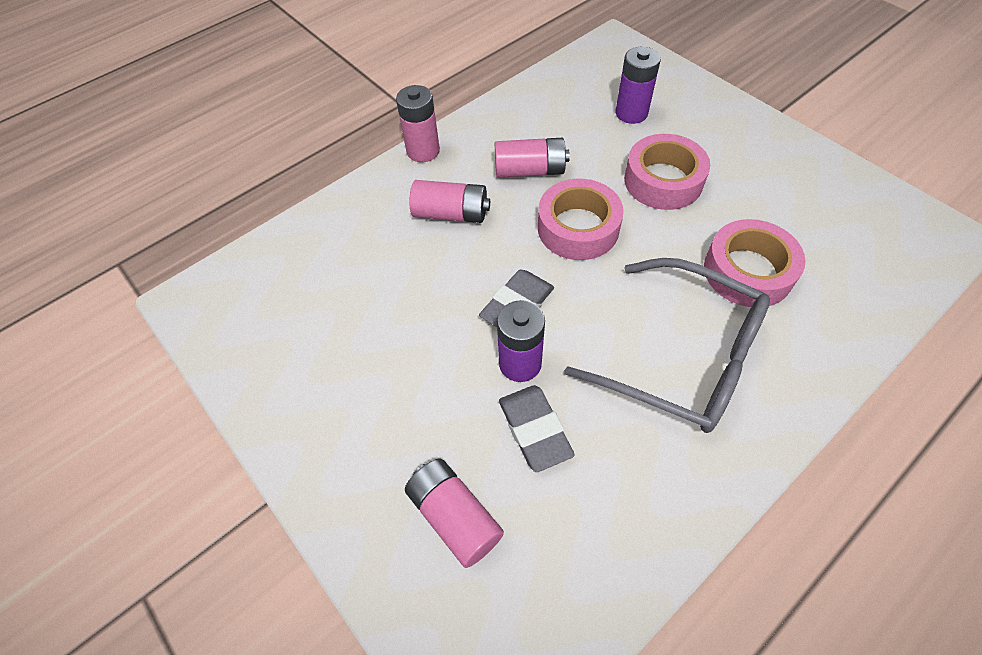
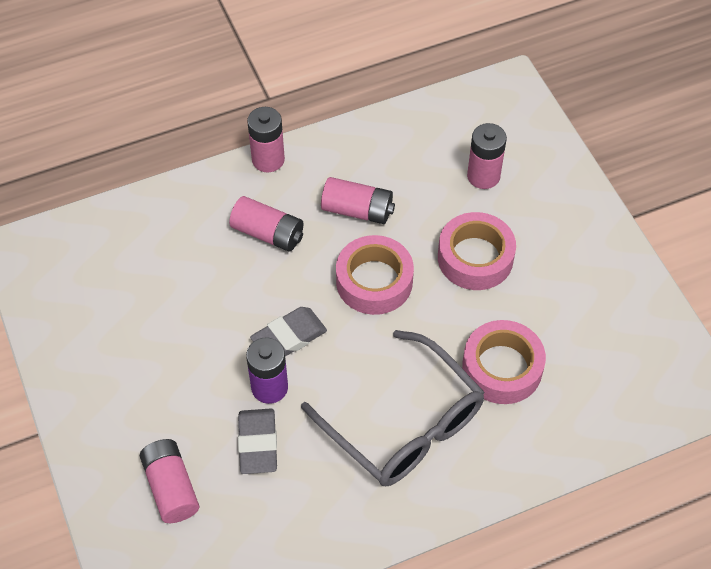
camera: 15 degrees right, 0 degrees up
(631, 113) = (483, 176): purple battery -> pink battery

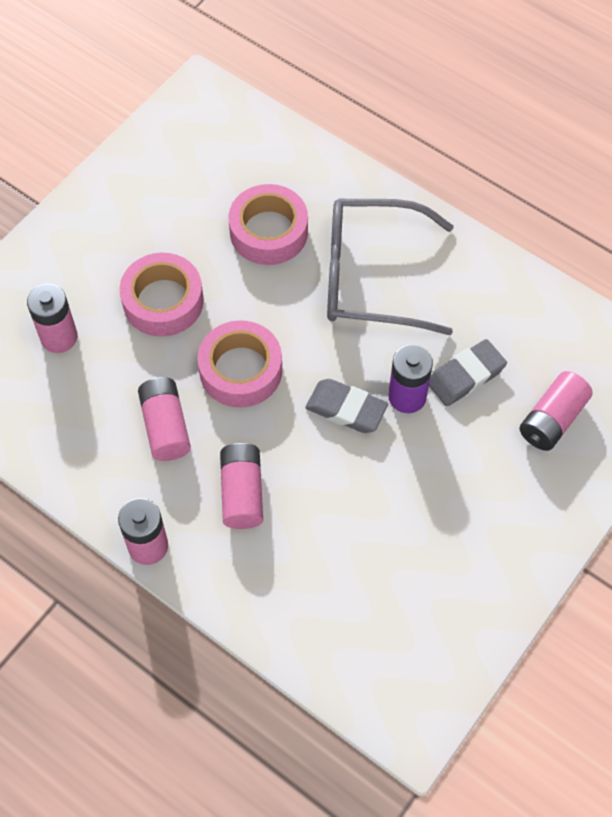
camera: 120 degrees left, 5 degrees up
(404, 424) = (371, 277): grey glasses -> grey glasses turned 105 degrees counterclockwise

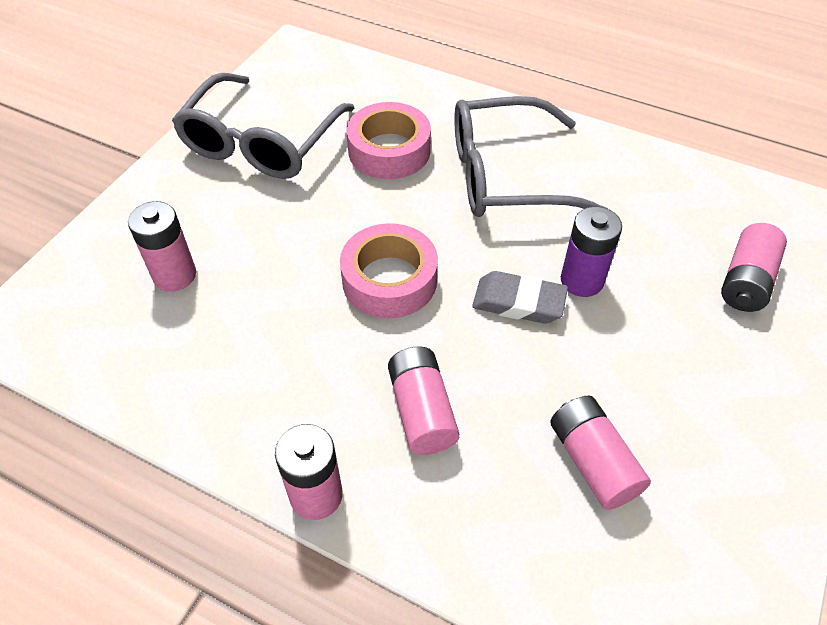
camera: 10 degrees left, 10 degrees down
(150, 205) = (261, 143): none -> grey glasses
(163, 301) = (289, 225): pink tape -> none
(165, 426) = (314, 350): pink battery -> pink battery (593, 461)
(465, 376) = (637, 252): grey eraser -> none

